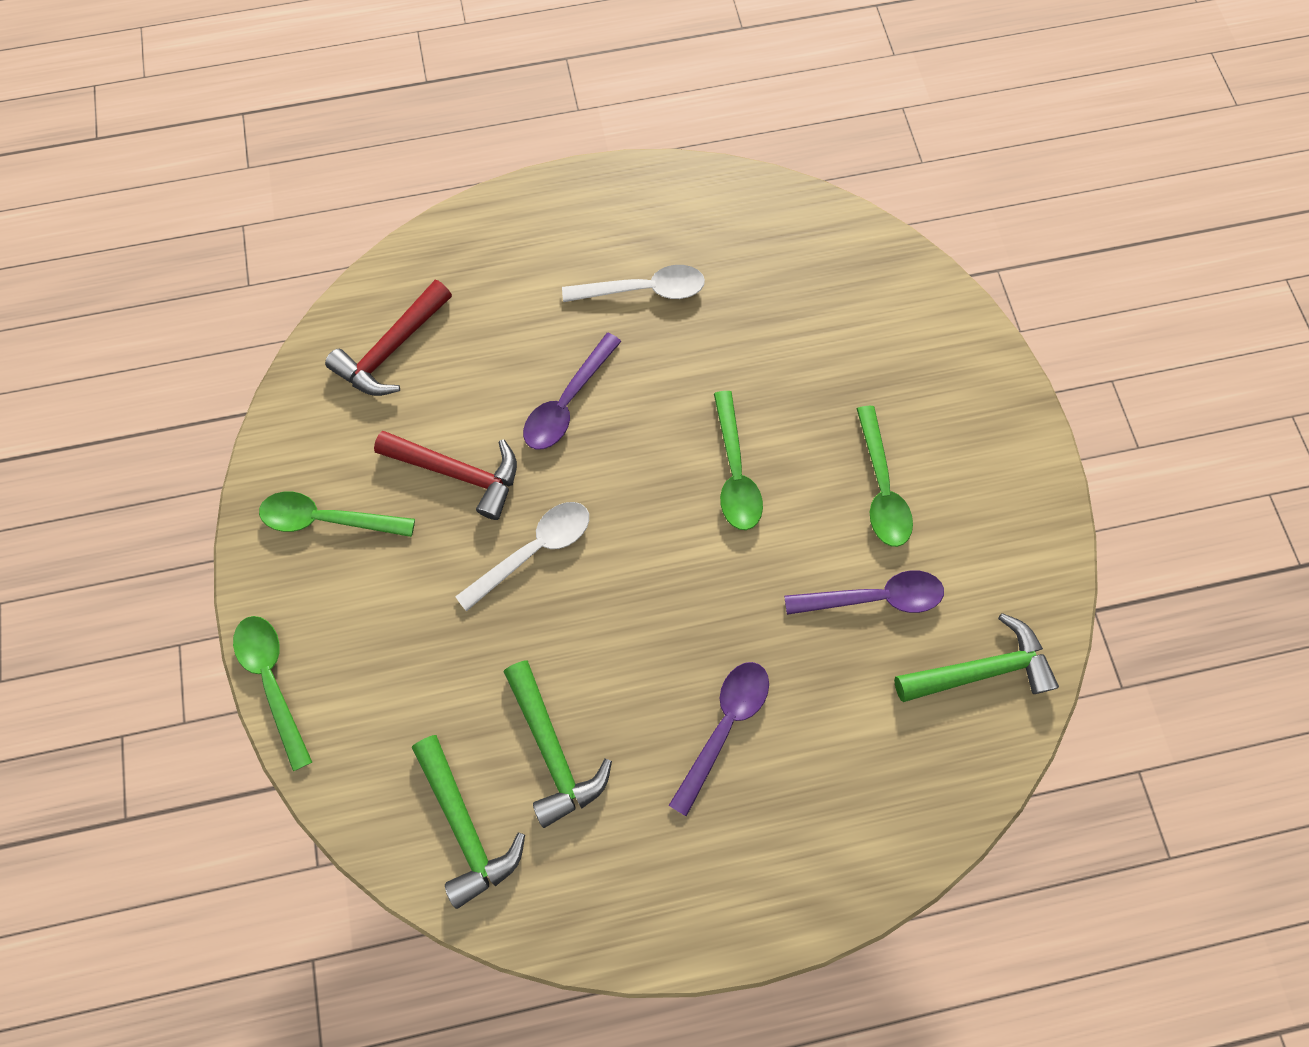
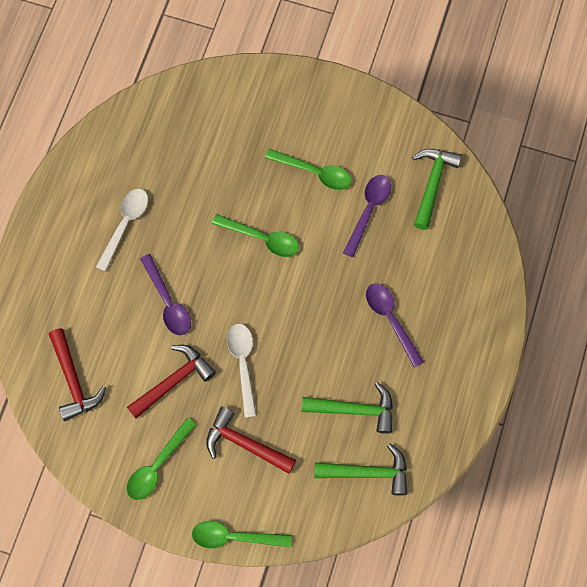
camera: 60 degrees left, 0 degrees up
(418, 618) = (244, 443): none -> red hammer

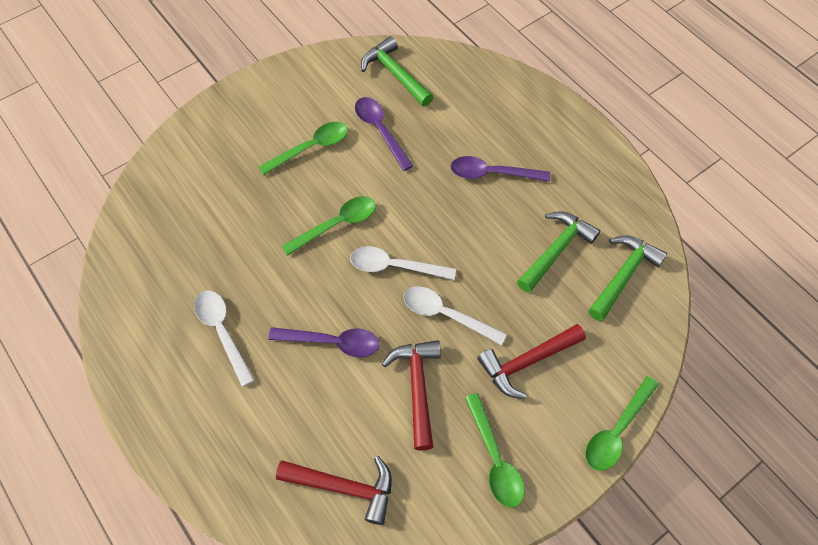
camera: 55 degrees left, 10 degrees down
(256, 302) = (394, 266): none -> white spoon

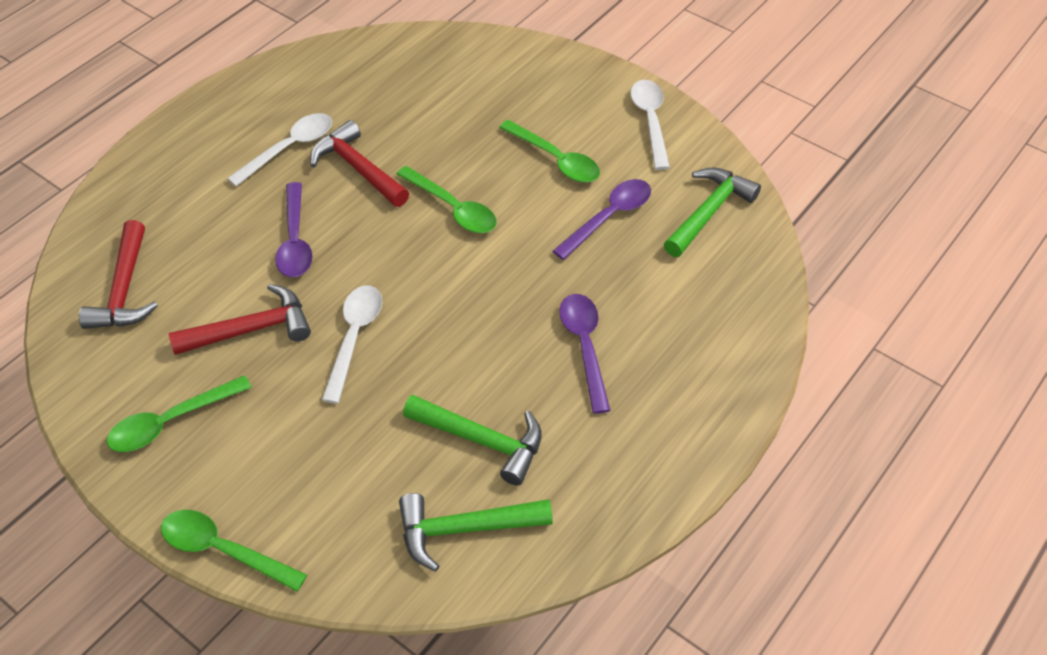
camera: 75 degrees right, 10 degrees down
(394, 266) = (409, 274): white spoon -> white spoon (650, 121)
(526, 362) = (304, 433): red hammer -> red hammer (358, 168)
(623, 275) = (464, 529): green hammer -> green hammer turned 150 degrees clockwise

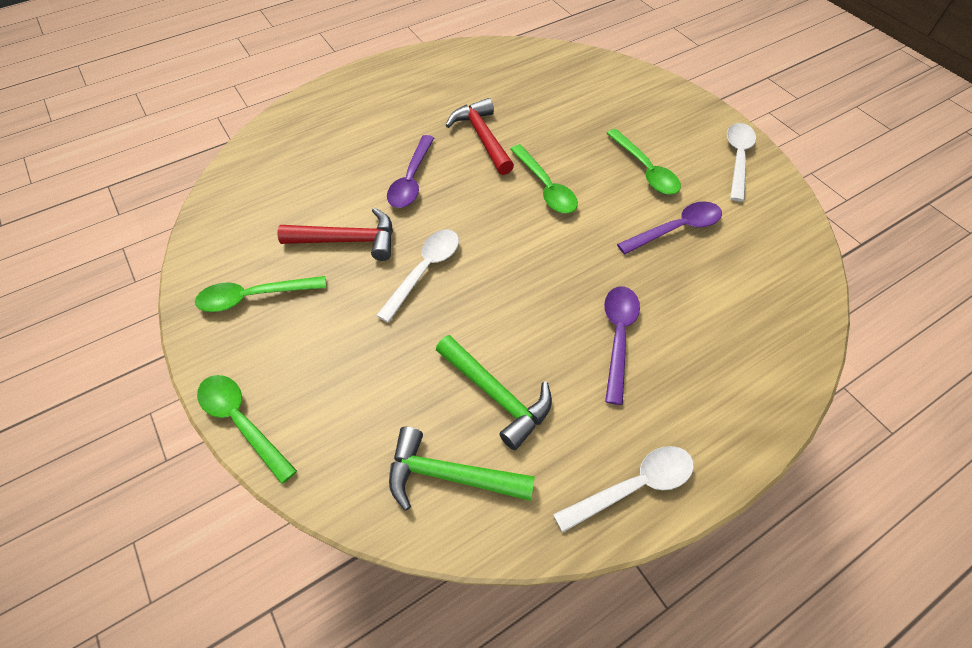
camera: 20 degrees right, 5 degrees up
(124, 290) = (270, 183): red hammer -> none
(290, 148) = (437, 110): white spoon -> white spoon (634, 486)
(709, 212) = (769, 248): green hammer -> none

